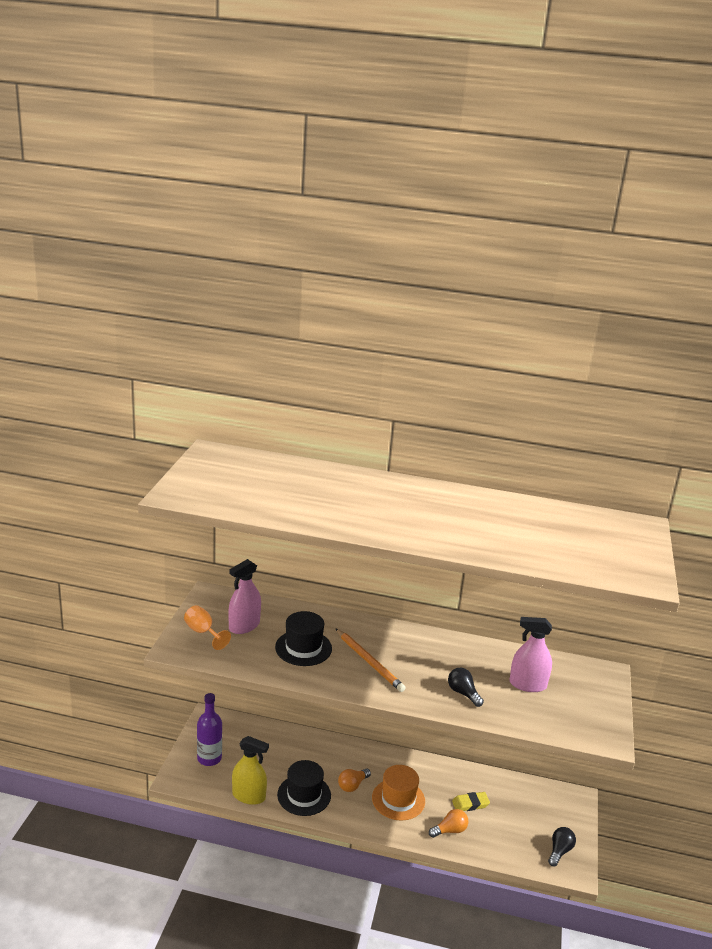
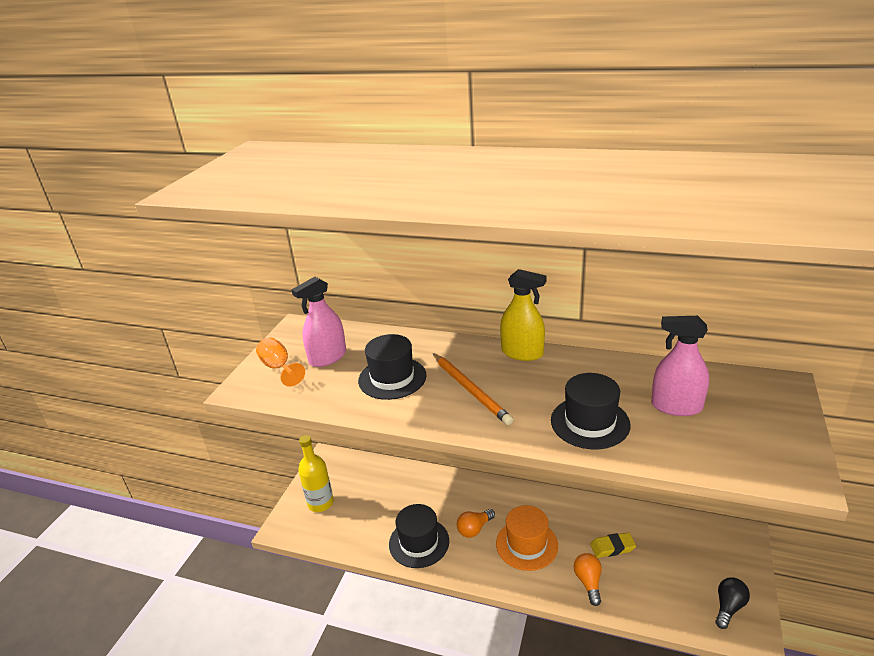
camera: 10 degrees right, 5 degrees up
(209, 758) = (320, 503): purple bottle -> yellow bottle
(249, 796) = (357, 545): yellow spray bottle -> yellow spray bottle (522, 353)
(450, 830) = (588, 582): orange light bulb -> orange light bulb turned 75 degrees counterclockwise
(463, 693) = (590, 422): black light bulb -> black hat

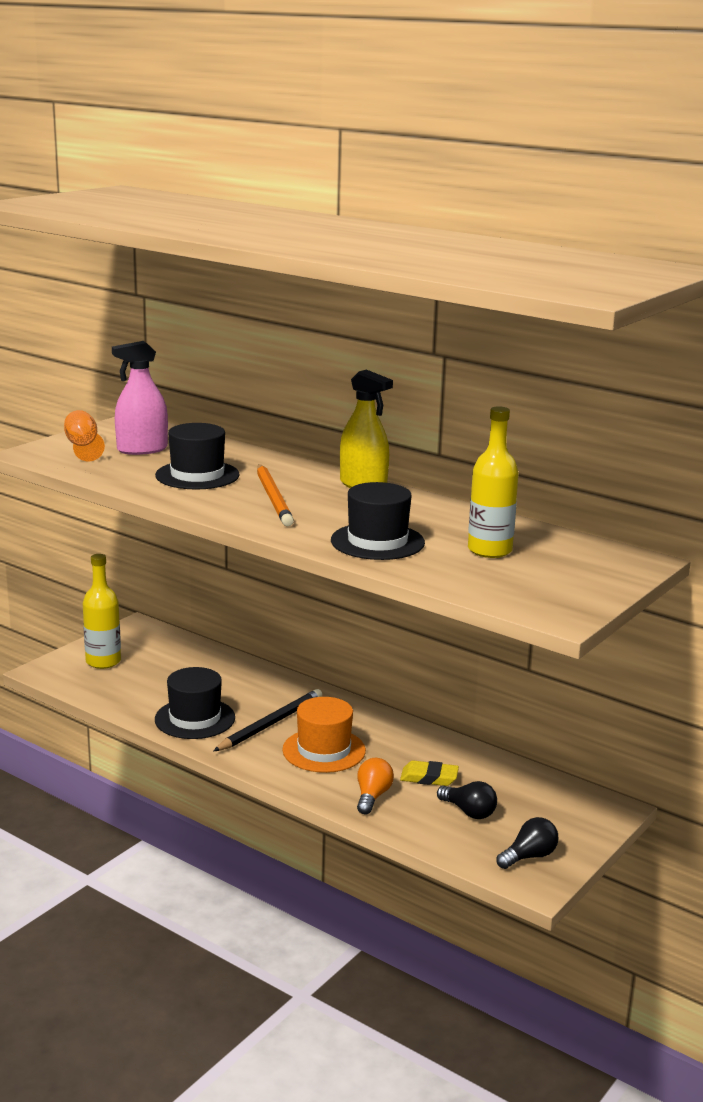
camera: 15 degrees right, 10 degrees down
(474, 529) = (270, 724): orange light bulb -> black pencil
(660, 574) = (469, 812): none -> black light bulb
(676, 406) = (489, 550): pink spray bottle -> yellow bottle

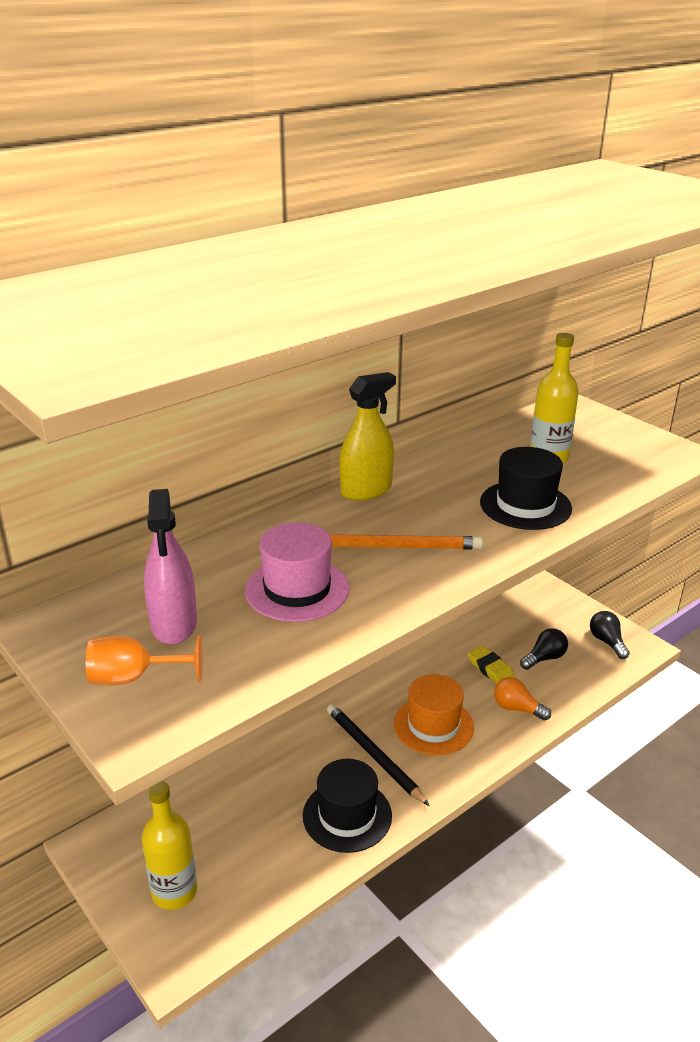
camera: 75 degrees left, 10 degrees up
(197, 475) = (297, 589): black hat -> pink hat
(429, 778) = (490, 669): yellow eraser -> yellow eraser turned 60 degrees counterclockwise

